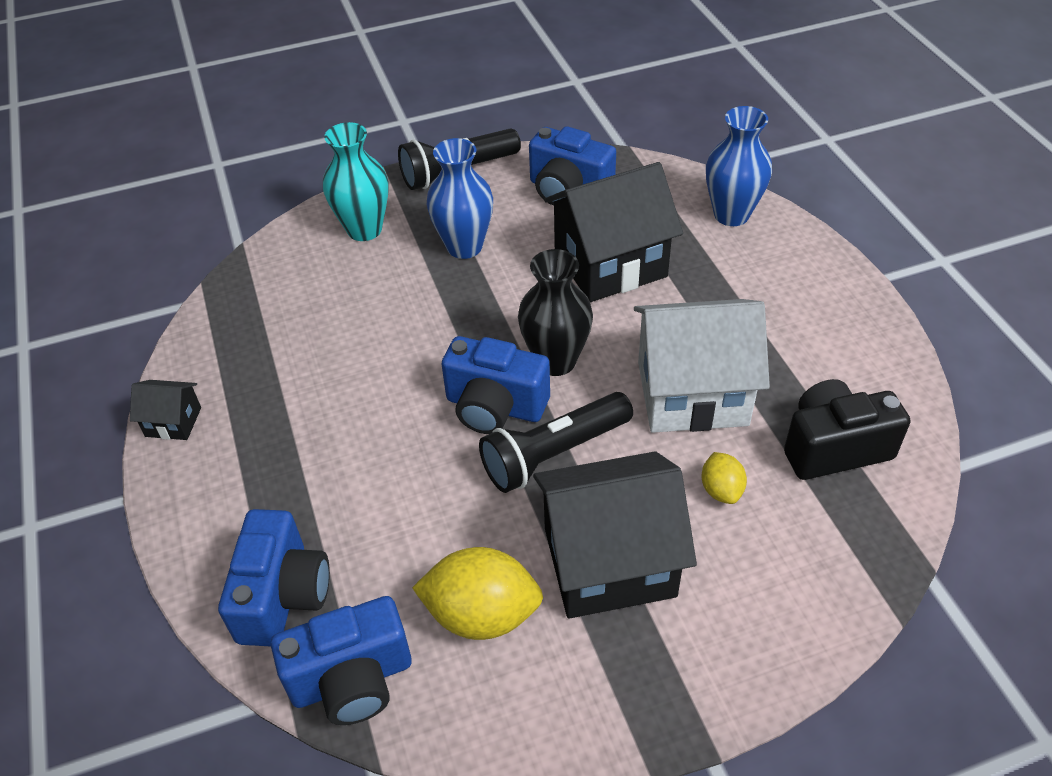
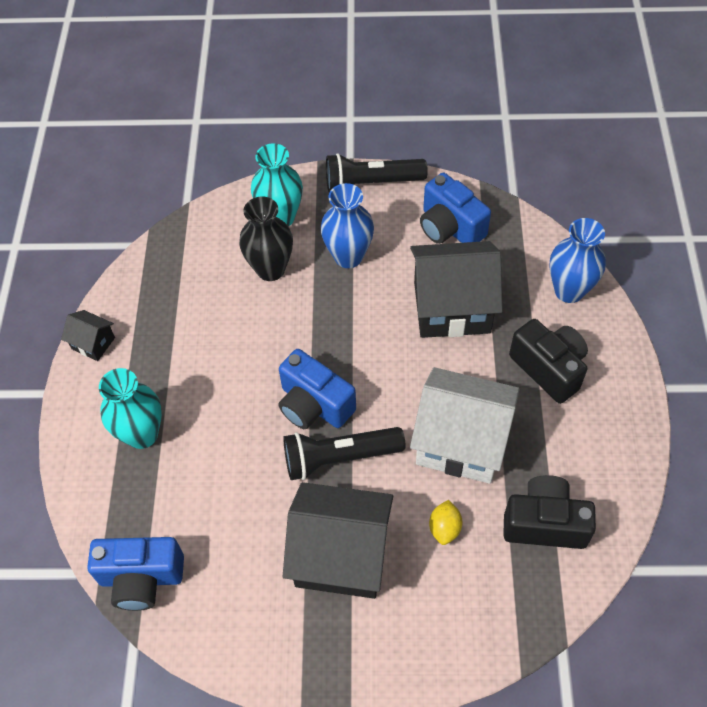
camera: 20 degrees right, 10 degrees up
(282, 505) = (142, 434): none -> turquoise vase
(283, 595) = (119, 502): blue camera -> none
(482, 614) = (240, 563): yellow lemon -> none
(556, 361) = (373, 381): black vase -> black vase (270, 269)
(751, 292) = (549, 368): none -> black camera

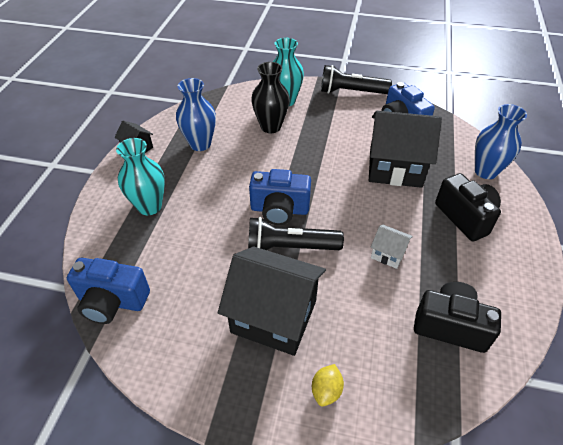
camera: 10 degrees right, 10 degrees down
(314, 405) = (279, 210): blue camera -> blue camera turned 45 degrees counterclockwise
(348, 256) = (326, 128): blue vase -> blue vase (200, 144)
(444, 528) = (364, 313): yellow lemon -> yellow lemon (326, 391)
(461, 442) = (388, 254): white house -> white house, size x0.45

